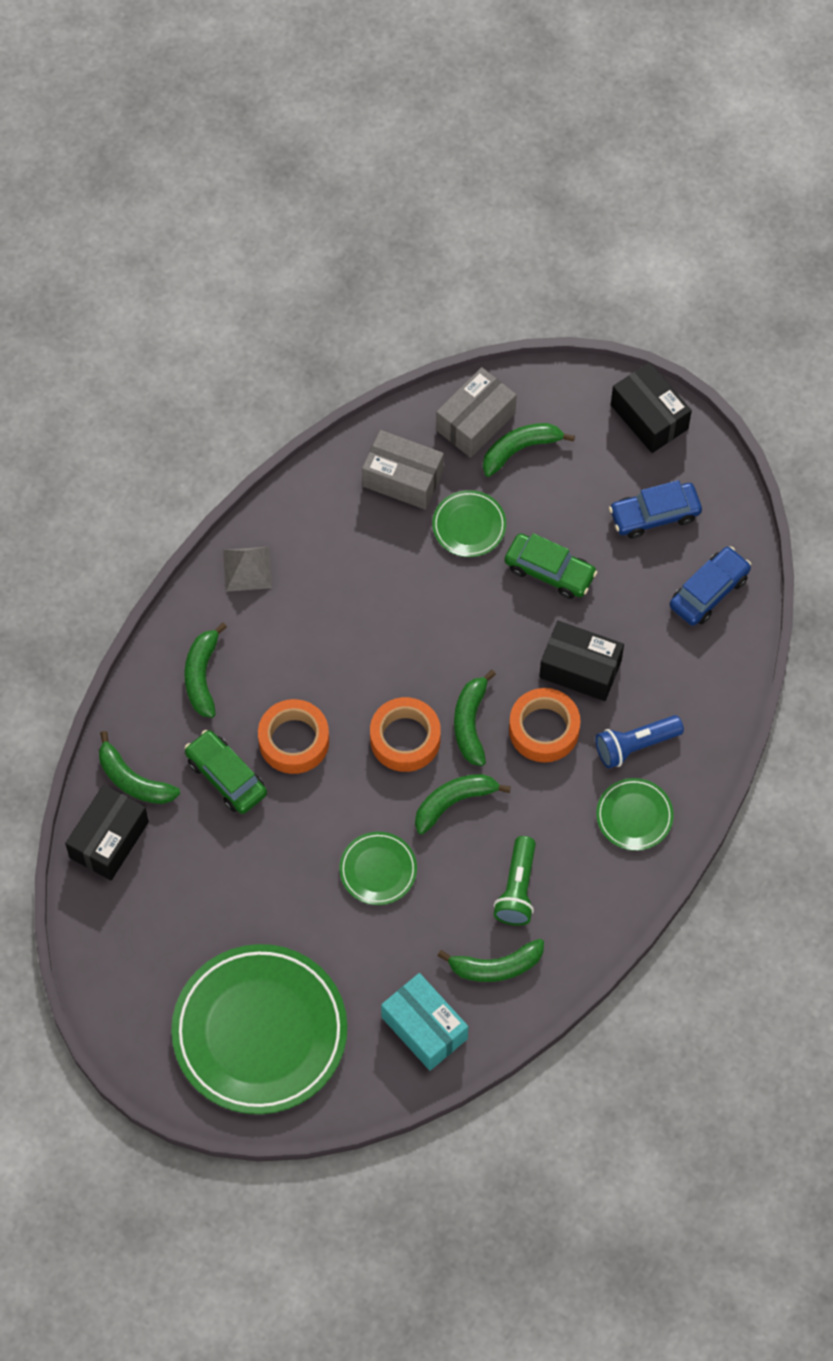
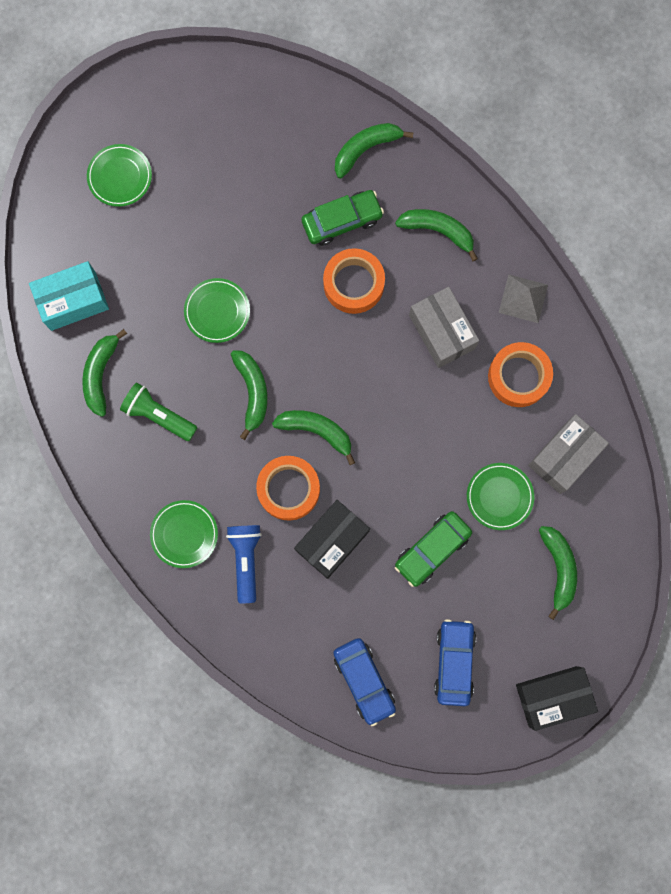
camera: 110 degrees right, 15 degrees up
(109, 840) = (322, 115): black box -> none
(260, 1032) = (120, 177): green plate -> green plate, size x0.45
(405, 739) = (322, 373): orange tape -> orange tape (518, 377)
(475, 421) = (599, 540): grey box -> grey box (442, 332)

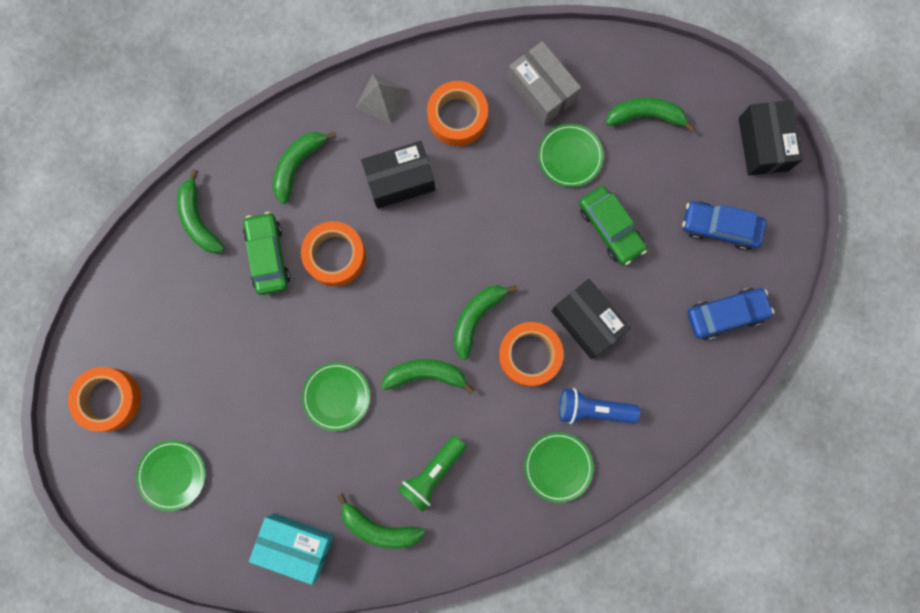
camera: 80 degrees left, 0 degrees up
(73, 301) = (296, 545): turquoise box -> turquoise box turned 60 degrees counterclockwise
(180, 105) = (109, 399): none -> orange tape
(442, 332) = (400, 180): grey box -> black box

